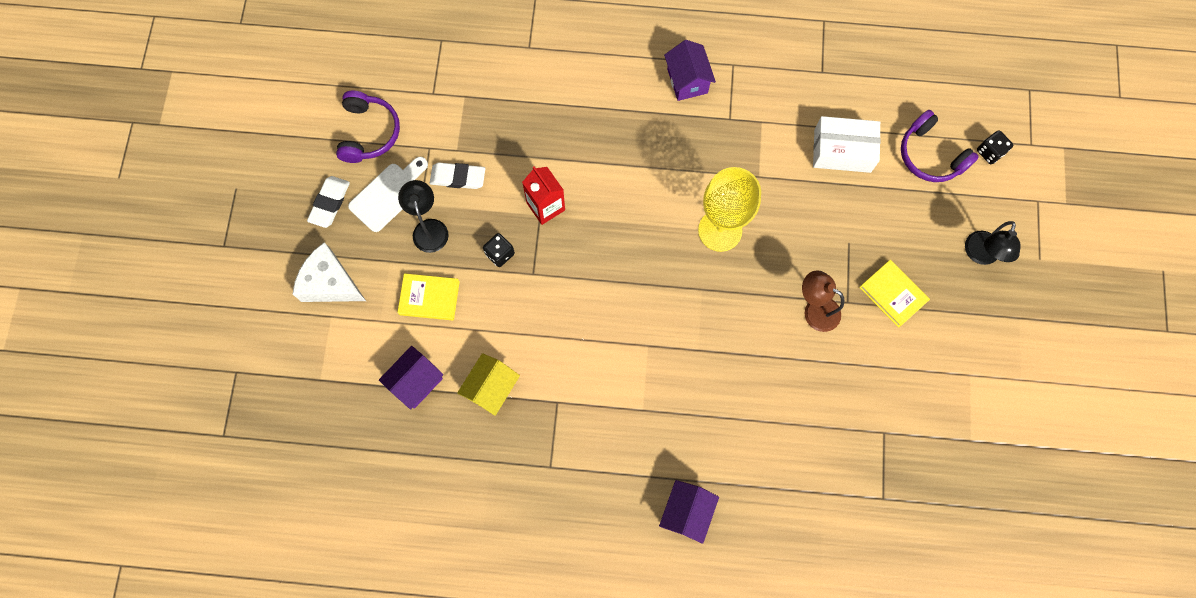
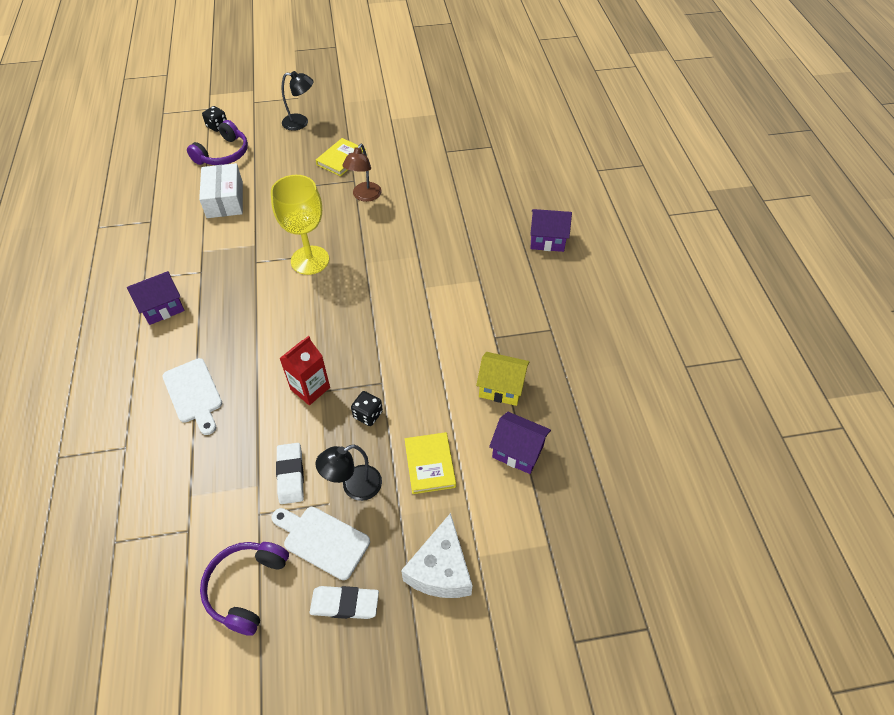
camera: 105 degrees left, 20 degrees down
(369, 132) = (246, 587): purple headphones -> purple headphones turned 60 degrees counterclockwise
(570, 104) = (194, 394): none -> white cutting board

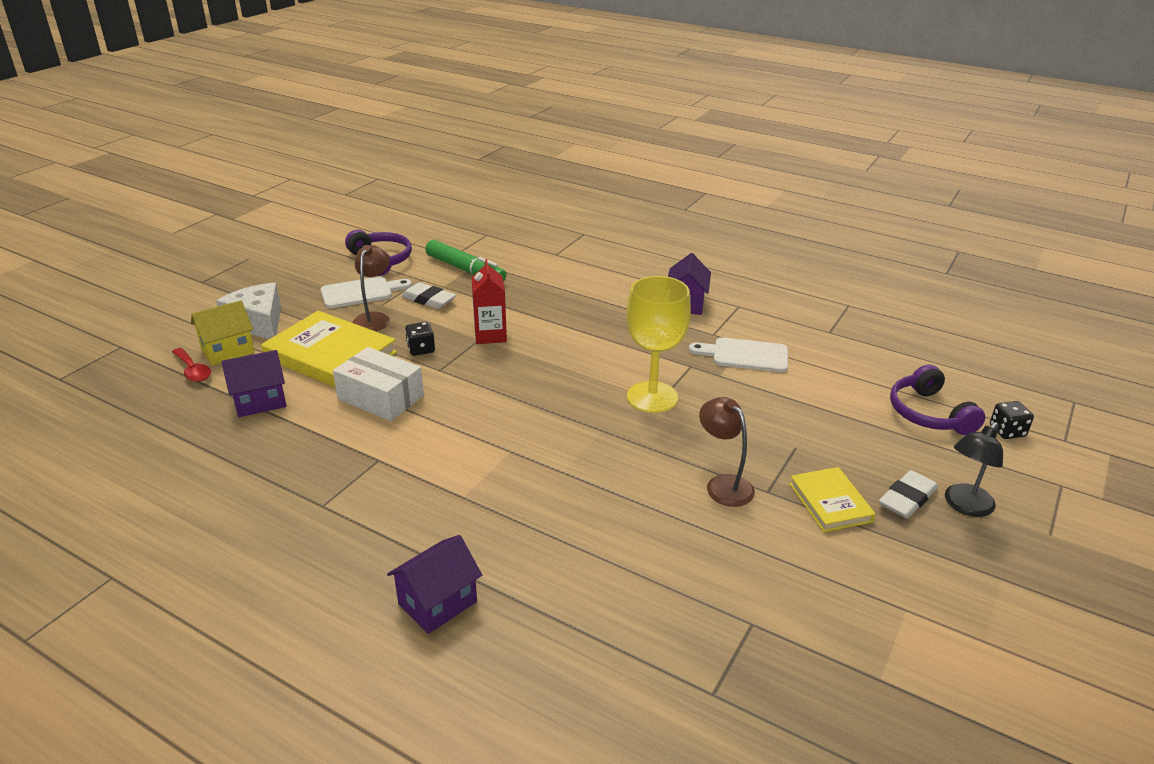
camera: 130 degrees right, 20 degrees down
(194, 394) = (565, 289): white cutting board -> white cutting board (745, 355)
(212, 493) = (465, 270): none -> green marker
(225, 200) = (824, 383): white box -> white box (380, 397)
(345, 604) = (309, 284): white eraser -> white eraser (907, 498)
(354, 487) = (374, 318): black lamp -> brown lamp
(430, 464) = (330, 355): yellow book -> yellow book, size x1.78
(501, 388) = (323, 429): yellow house -> yellow house (228, 351)
(538, 538) = (193, 371): none -> red spoon

